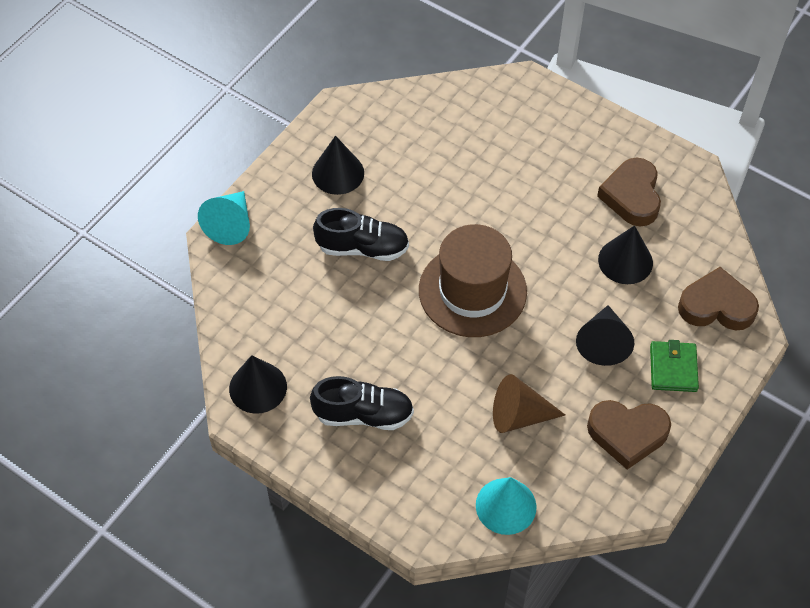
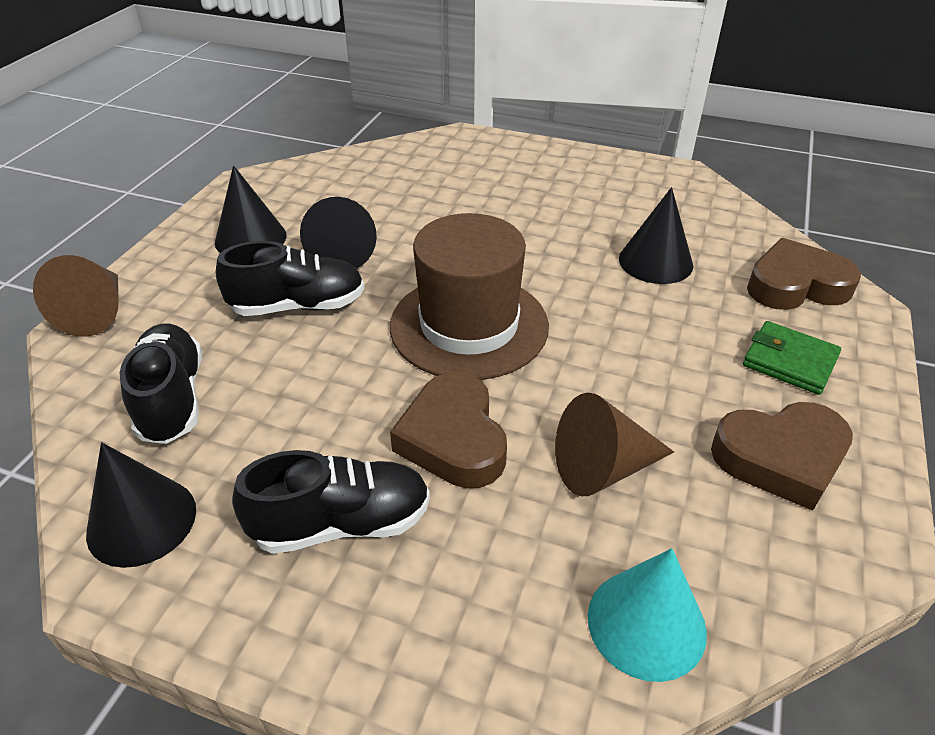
camera: 15 degrees left, 15 degrees down
(230, 224) = (96, 312): turquoise cone -> brown cone
(276, 308) = (172, 399): none -> black shoe
(603, 342) = (677, 350): black cone -> black cone (343, 252)
(632, 196) = (628, 204): brown heart -> brown heart (453, 438)
(673, 368) = (789, 361): green wallet -> green wallet turned 45 degrees counterclockwise

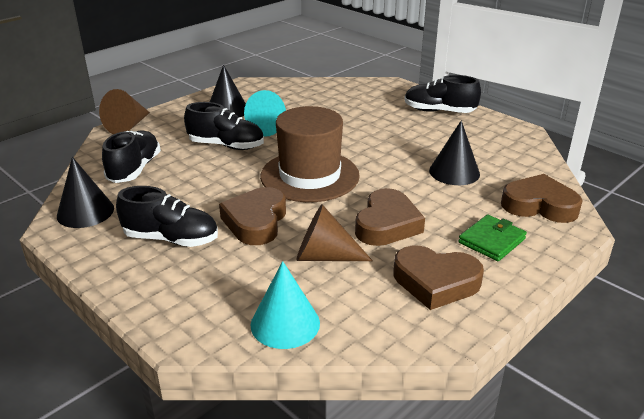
camera: 25 degrees right, 10 degrees down
(343, 252) = (270, 127): black cone -> turquoise cone
(558, 167) = (439, 111): none -> black shoe
(641, 379) = (387, 224): none -> brown heart
(789, 361) = (491, 241): green wallet -> green wallet turned 75 degrees clockwise

